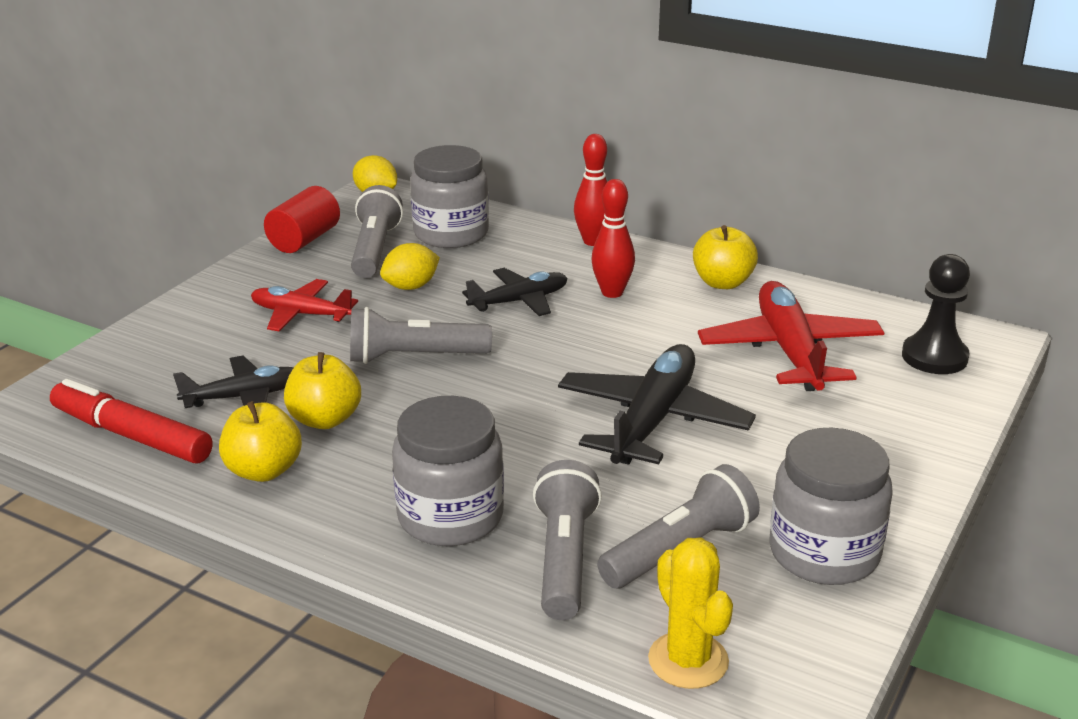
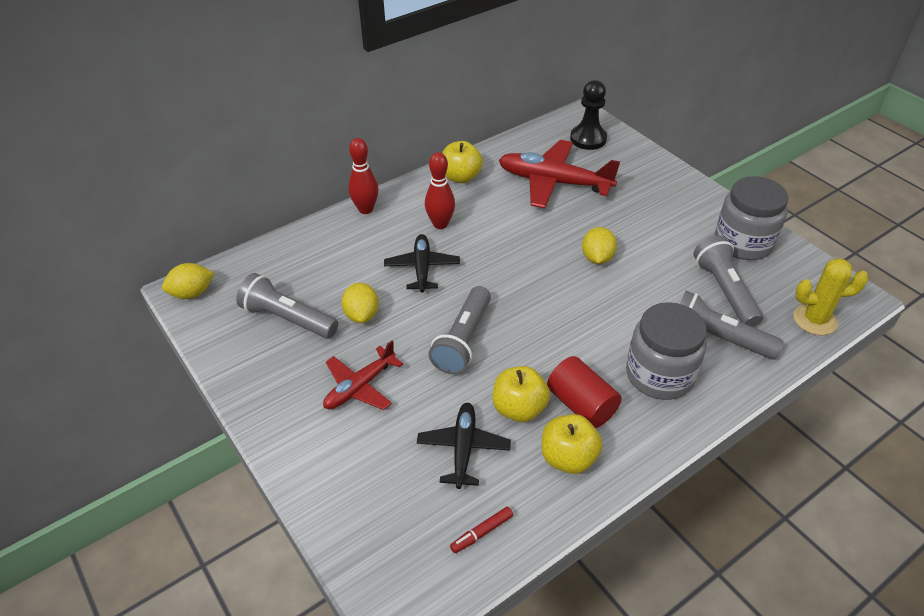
camera: 65 degrees left, 15 degrees up
(132, 436) = (482, 532): red marker -> red marker, size x0.44
(304, 240) = (235, 356): red cylinder -> red cylinder (581, 405)
(451, 233) = (296, 271): grey jar -> none
(653, 420) = (597, 258): black plane -> yellow lemon

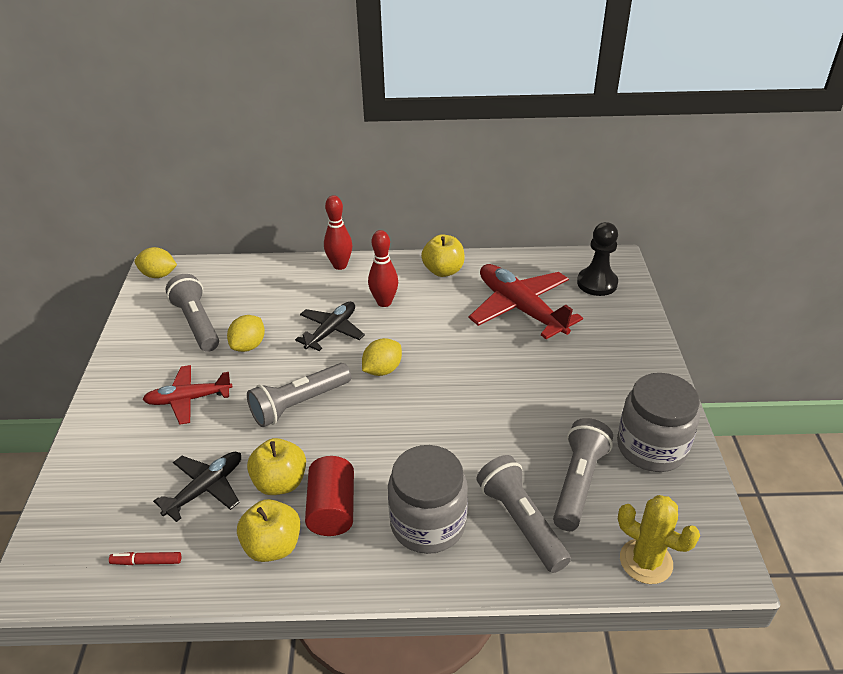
camera: 35 degrees right, 5 degrees down
(597, 258) = (486, 392): yellow lemon -> yellow lemon (382, 370)

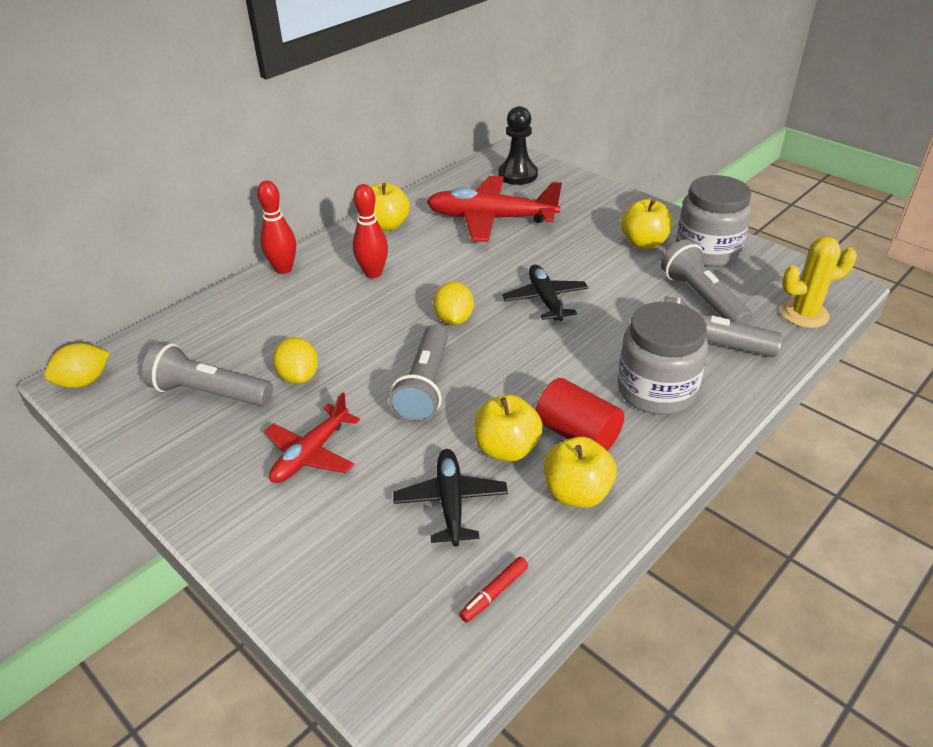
camera: 45 degrees left, 0 degrees up
(331, 331) = (361, 319): black plane -> black plane (545, 299)
(607, 404) = (644, 243): none -> yellow apple

